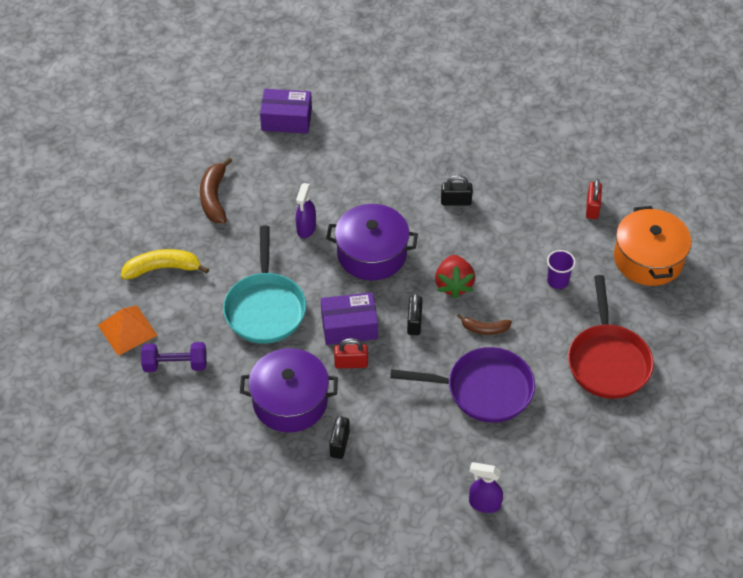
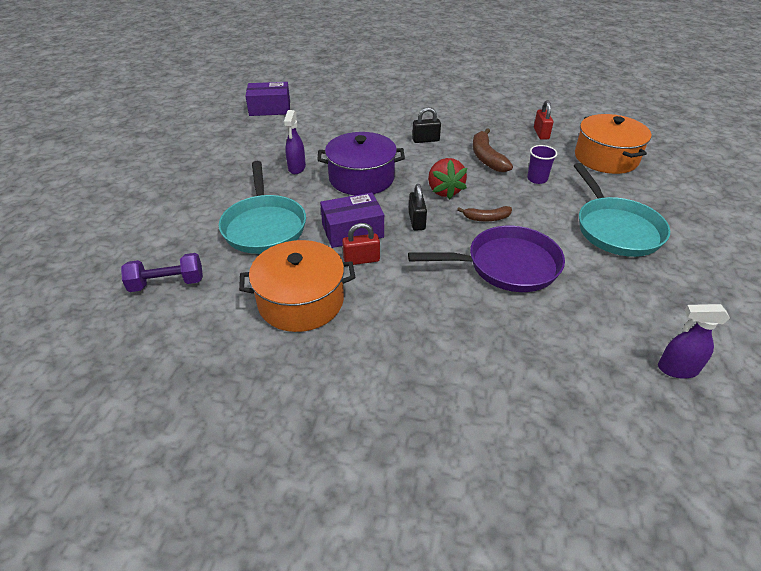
camera: 10 degrees left, 10 degrees down
(127, 330) = (114, 259): orange pyramid -> none
(163, 268) = (157, 208): yellow banana -> none
(214, 197) = (208, 157): brown banana -> brown banana (486, 158)
(290, 401) = (301, 301): purple pot -> orange pot
(339, 444) = (366, 336): black padlock -> none
(484, 504) = (557, 375): purple spray bottle -> purple spray bottle (676, 369)
(607, 361) = (615, 229): red pan -> turquoise pan

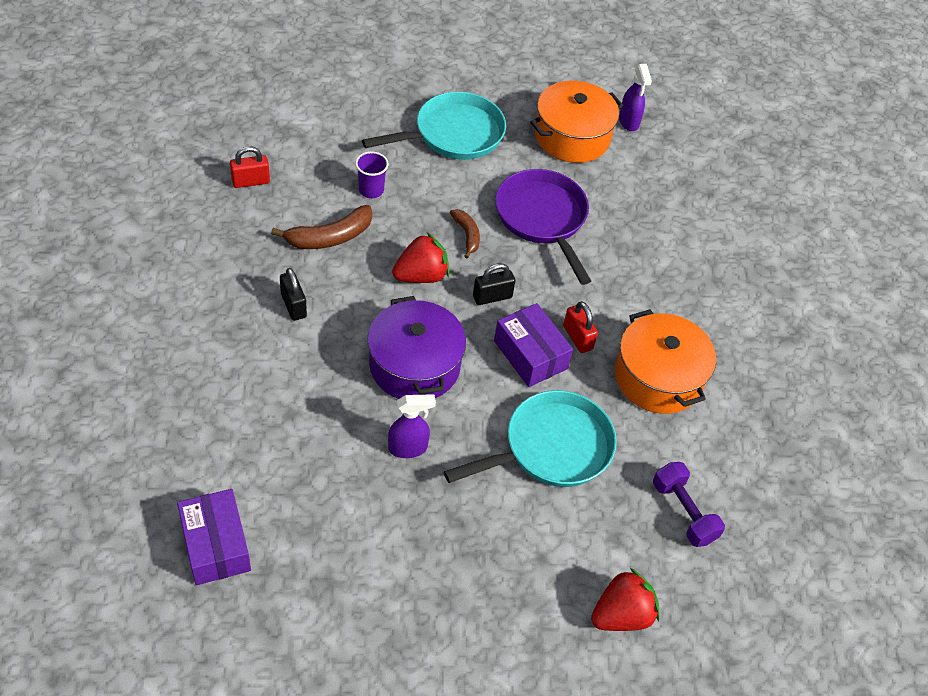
camera: 110 degrees left, 10 degrees up
(118, 233) = (621, 615): none -> red strawberry
(606, 158) = (305, 126): orange pot -> orange pot (572, 137)

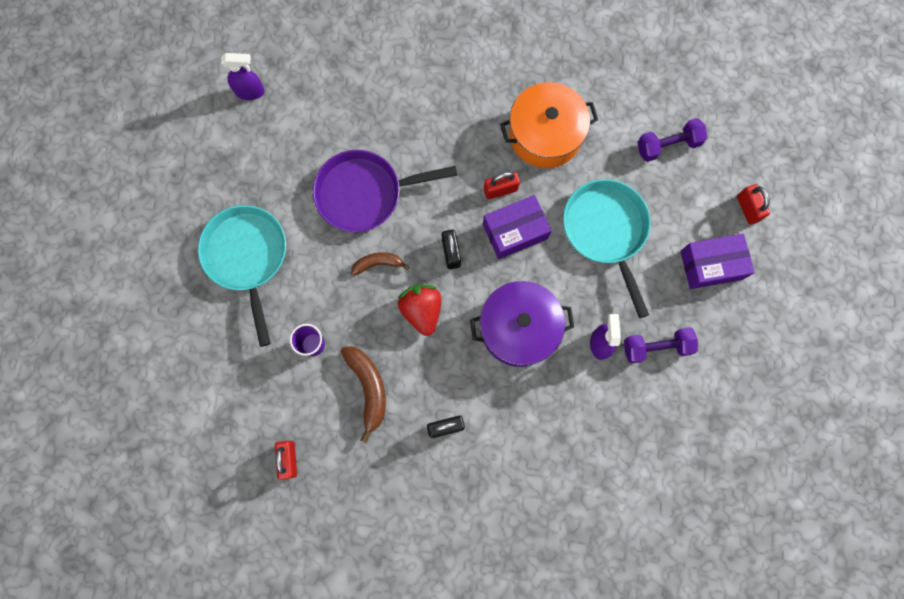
camera: 75 degrees left, 25 degrees up
(216, 545) = (679, 503): purple box -> purple box (711, 265)
(412, 510) = (656, 347): none -> purple dumbbell
(572, 137) = (264, 147): orange pot -> none
(621, 615) = (747, 208): red strawberry -> red padlock

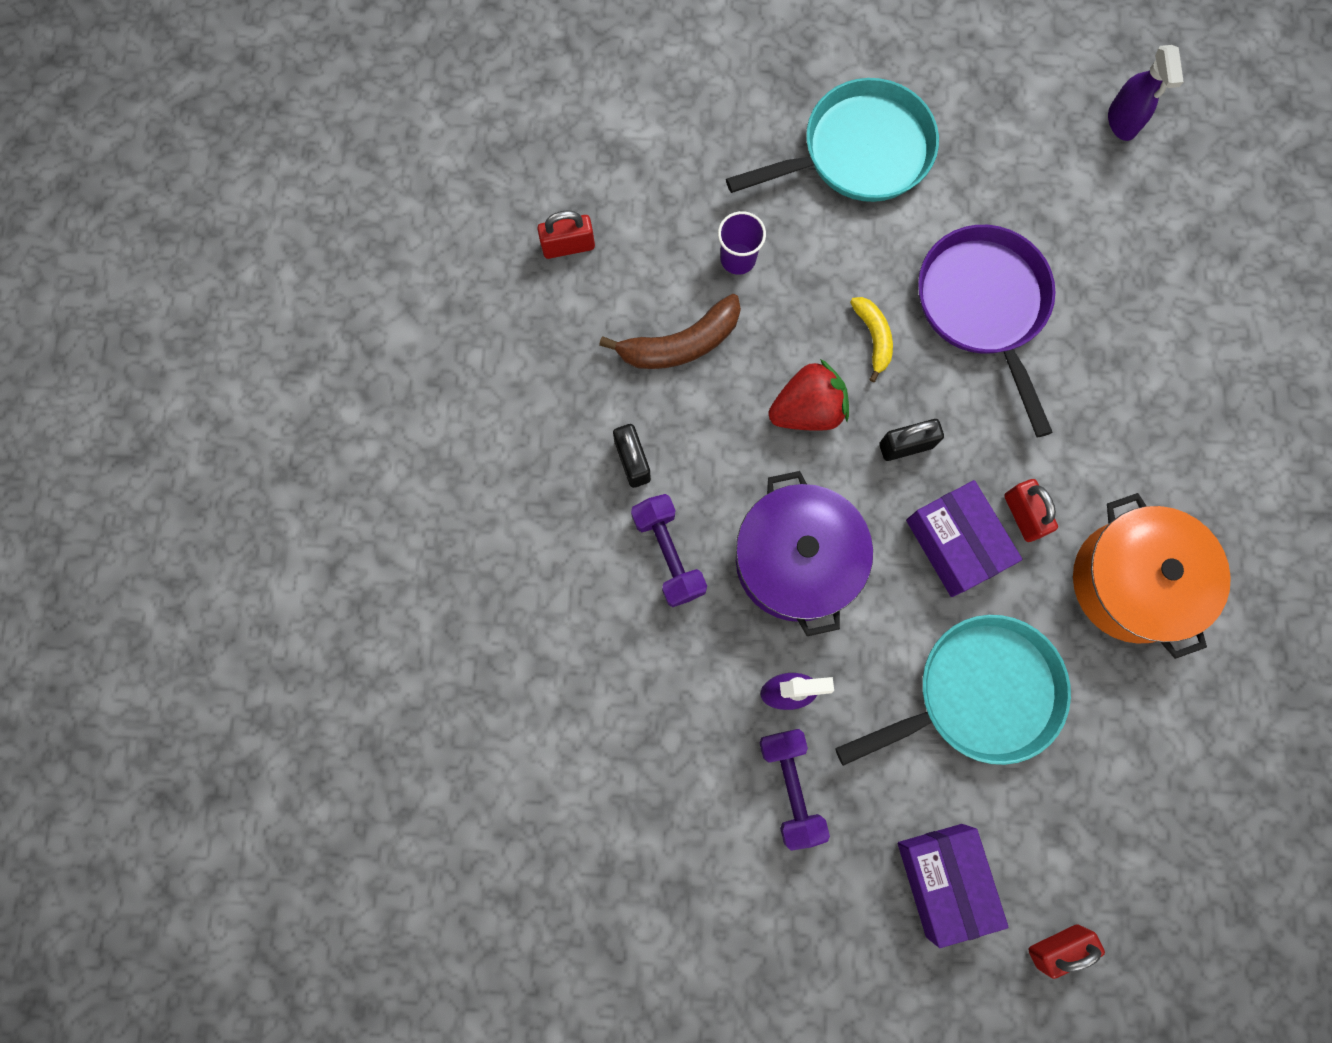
camera: 85 degrees right, 0 degrees up
(378, 263) = (873, 338): brown banana -> yellow banana
(667, 145) = (1150, 796): purple dumbbell -> purple dumbbell (668, 554)

